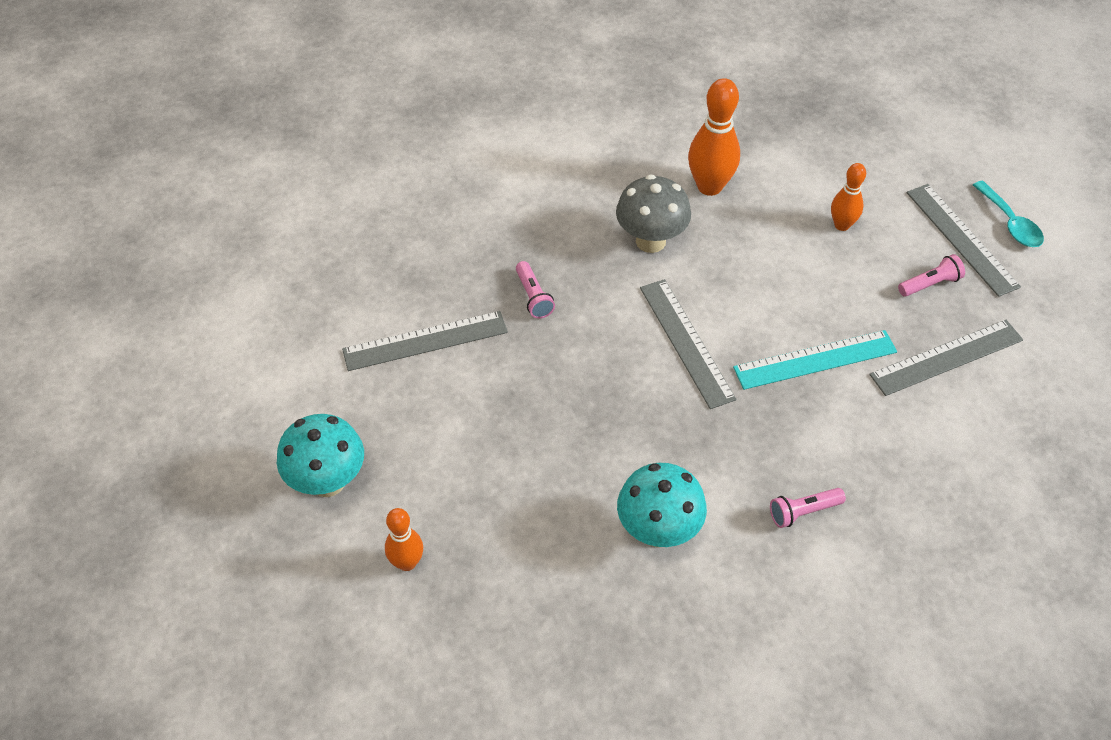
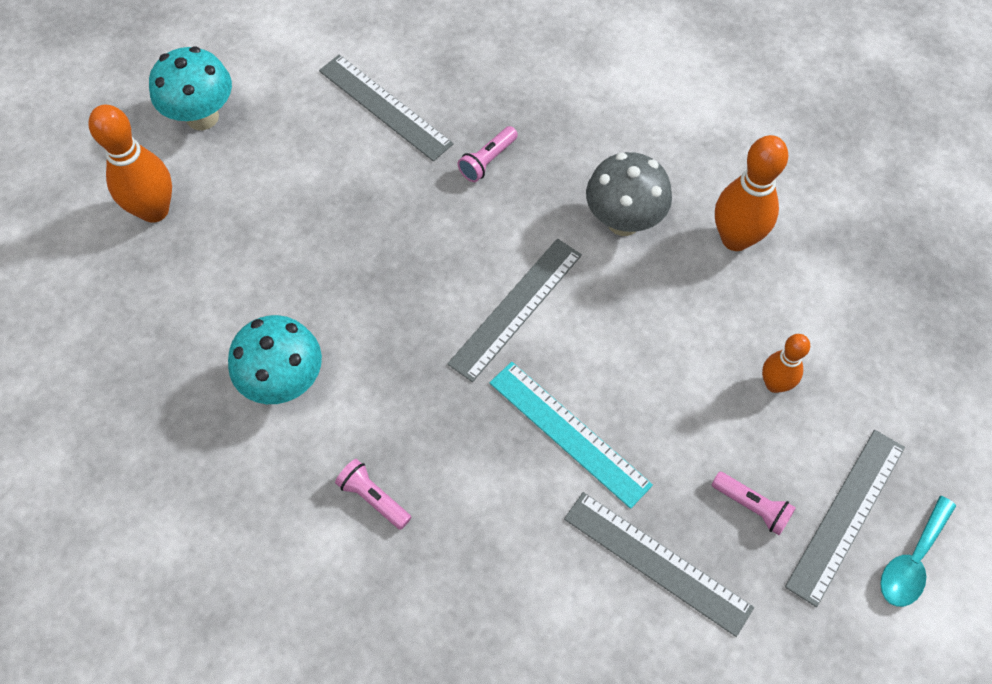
camera: 60 degrees right, 10 degrees up
(407, 562) = (154, 210): orange bowling pin -> orange bowling pin, size x1.67

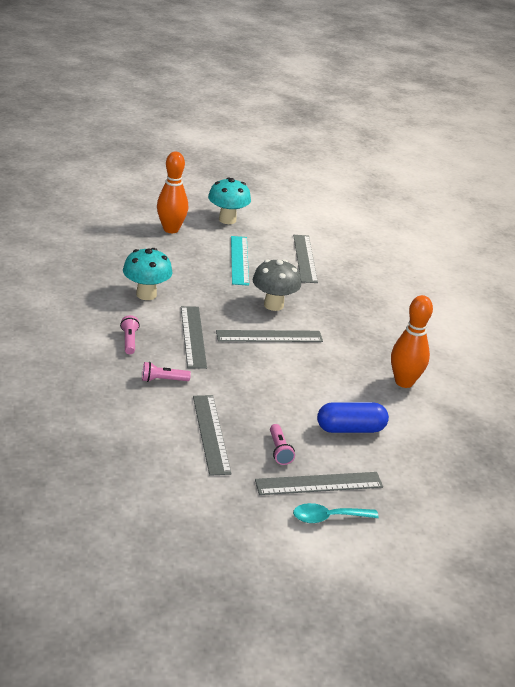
camera: 40 degrees right, 30 degrees down
(435, 405) = (193, 336): none -> grey ruler
(487, 161) = (325, 295): pink flashlight -> pink flashlight (163, 380)
(569, 433) = (234, 379): turquoise ruler -> turquoise ruler (239, 260)
(623, 221) = (358, 345): grey mushroom -> grey mushroom (273, 305)
(774, 384) = (350, 429): orange bowling pin -> blue capsule

